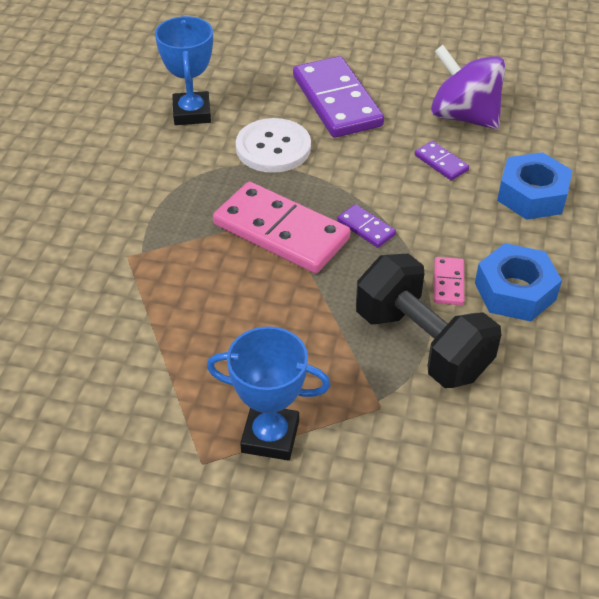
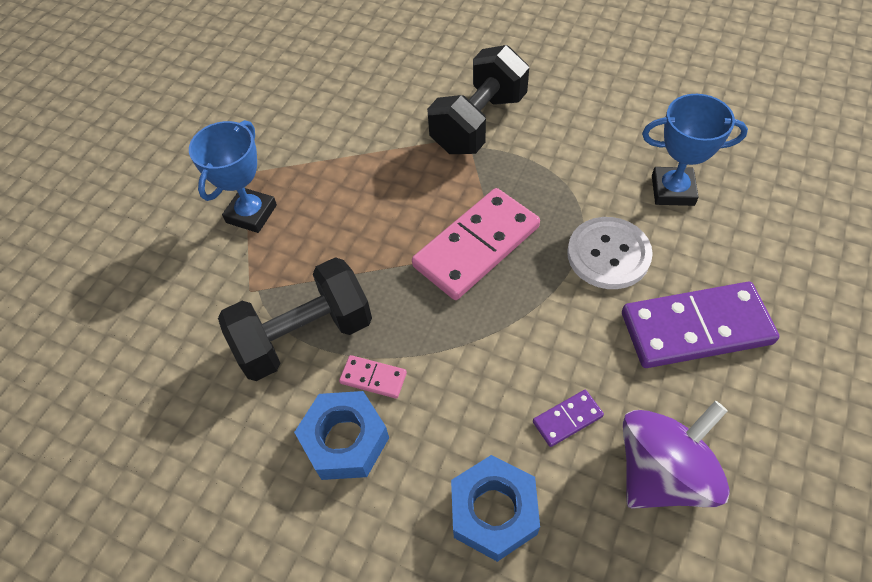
camera: 105 degrees right, 10 degrees up
(105, 249) = (478, 123): none -> black dumbbell
(366, 228) = (468, 319): purple domino -> none

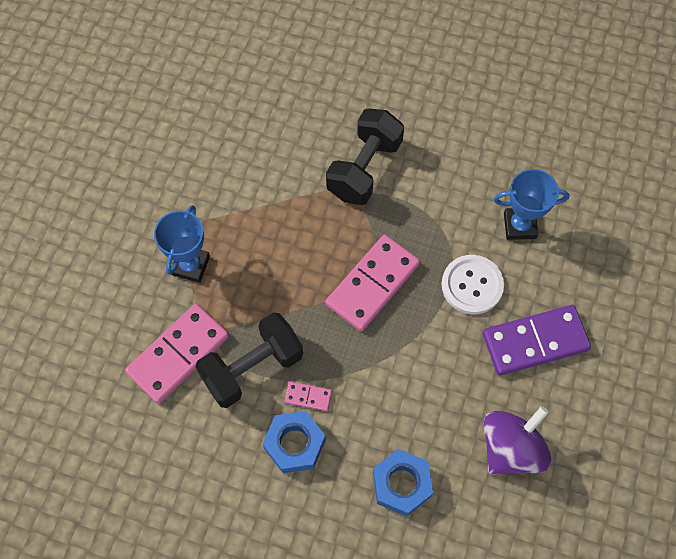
camera: 10 degrees left, 10 degrees up
(212, 313) = (178, 354): none -> pink domino
(567, 419) = (447, 416): purple domino -> none

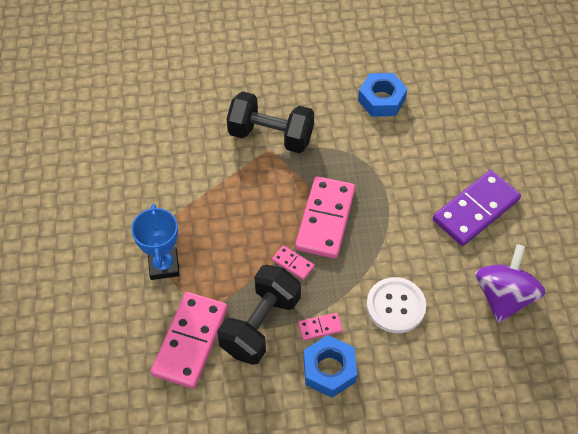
camera: 25 degrees left, 10 degrees down
(315, 318) = (293, 263): none -> pink domino
(364, 168) = (271, 136): black dumbbell -> black dumbbell turned 75 degrees counterclockwise
(401, 484) = (434, 362): blue nut -> blue nut (381, 100)
(472, 285) = (404, 188): white button -> white button (395, 306)
(519, 225) = (416, 131): blue trophy -> none

